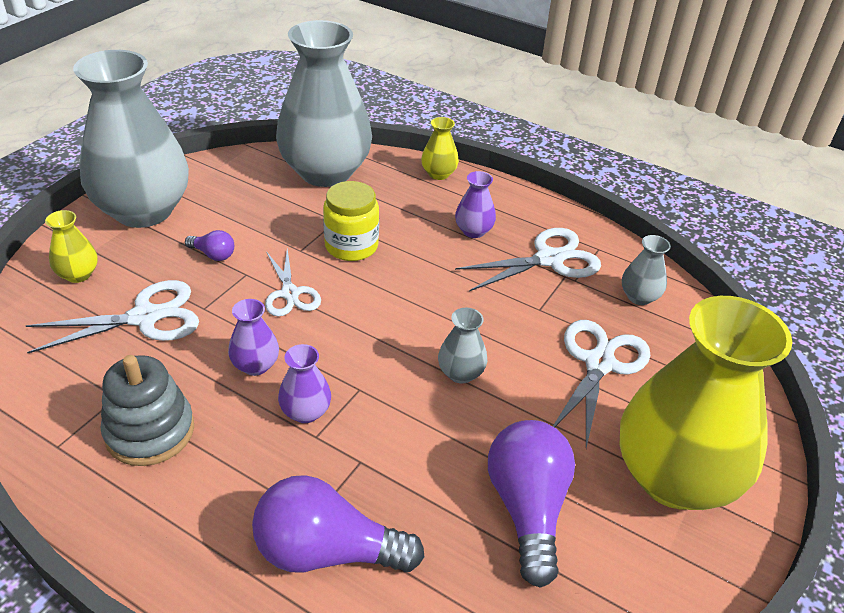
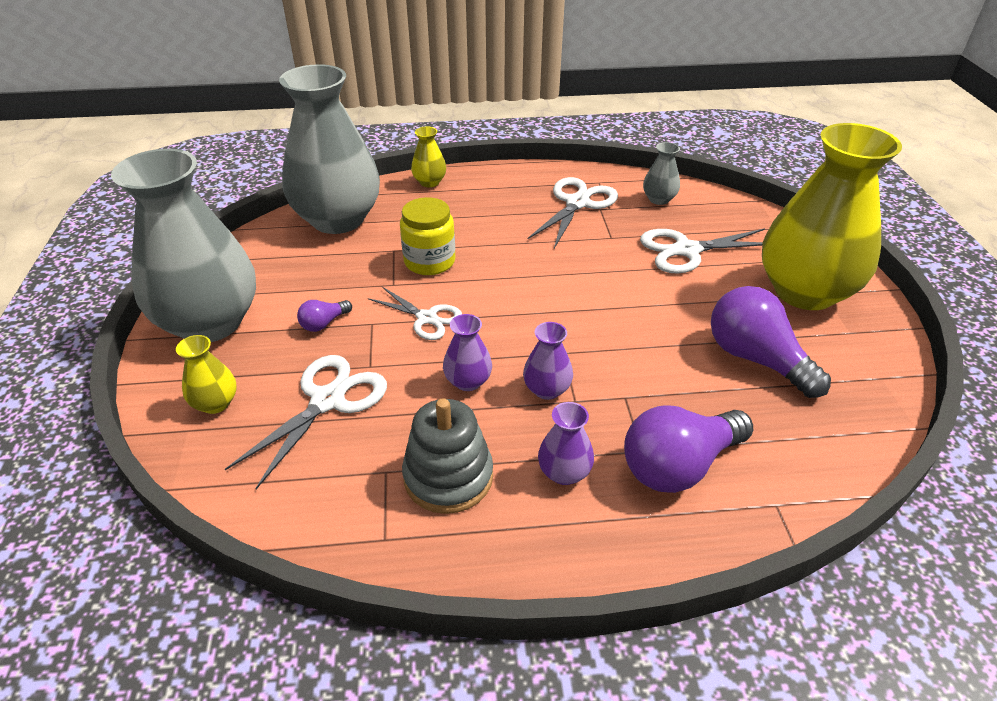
camera: 35 degrees left, 0 degrees up
(213, 254) = (324, 323): purple light bulb -> purple light bulb turned 150 degrees clockwise
(460, 373) = (615, 303): grey vase -> none
(473, 231) = (504, 209): purple vase -> purple vase (564, 472)
(599, 363) = (686, 250): white scissors -> white scissors turned 90 degrees counterclockwise

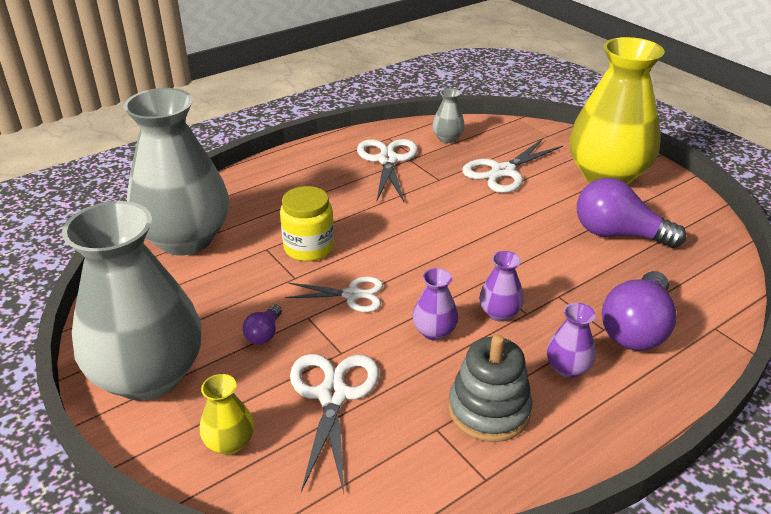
camera: 30 degrees left, 5 degrees down
(429, 182) = (242, 180): yellow vase -> none

